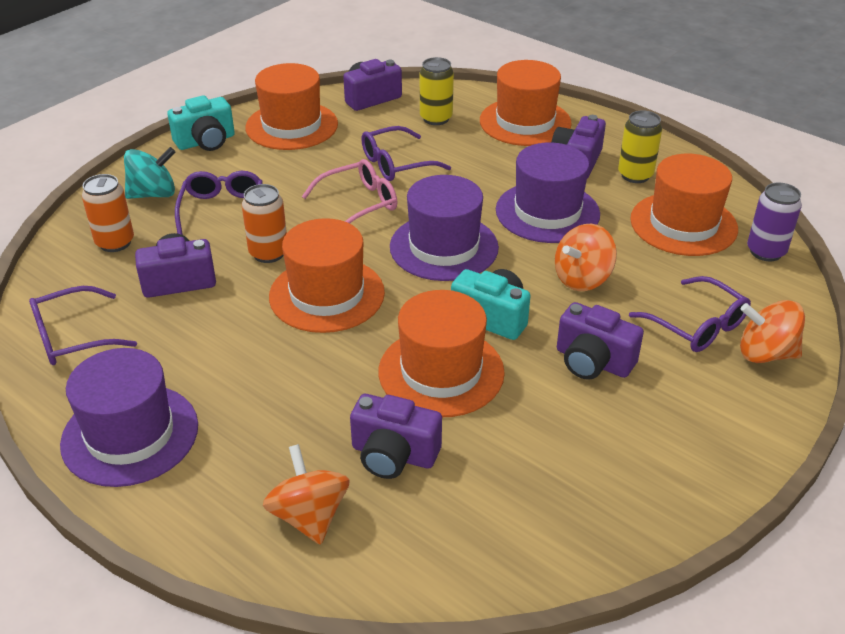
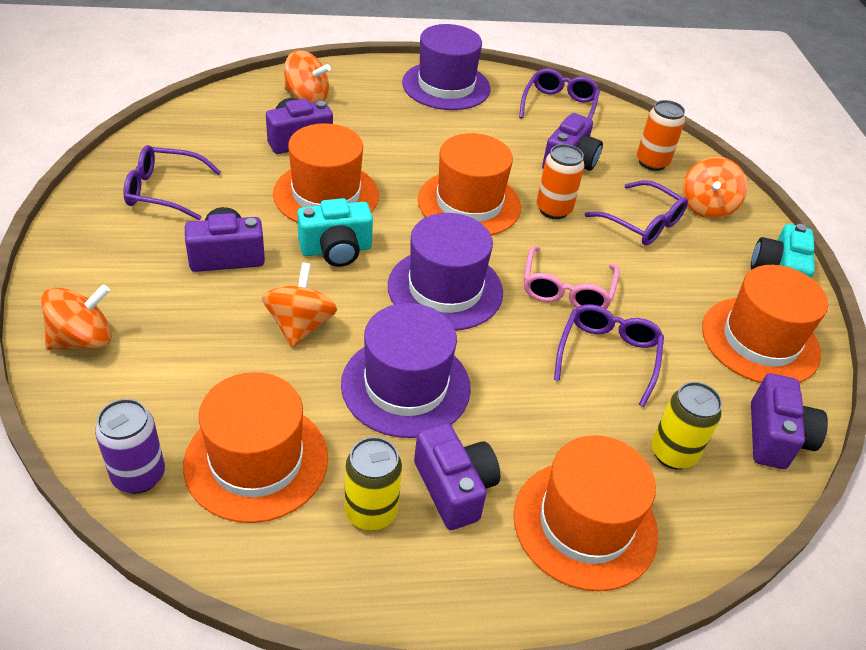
camera: 130 degrees right, 5 degrees up
(153, 194) = (706, 207): turquoise spinning top -> orange spinning top
(697, 325) = (161, 334): purple glasses -> purple glasses (164, 191)

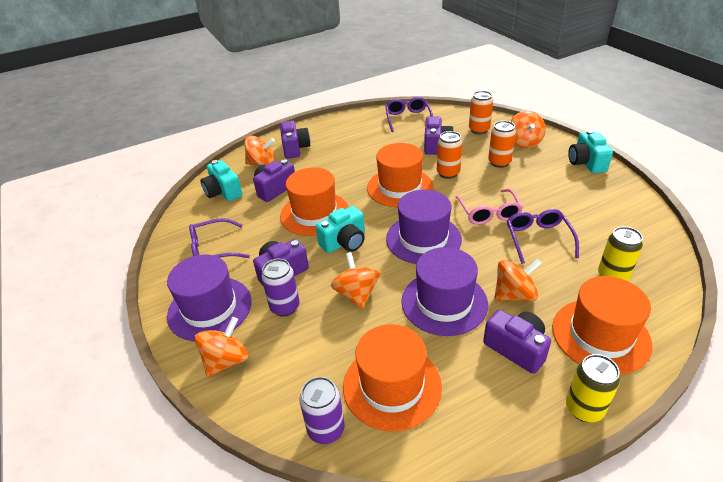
camera: 15 degrees left, 5 degrees down
(198, 303) = (285, 307): none -> purple can
(230, 118) = (223, 192): none -> turquoise camera
(371, 512) = (481, 384): yellow can -> yellow can (584, 408)
(446, 86) = (338, 129): purple hat -> purple hat (210, 308)
(509, 417) = (514, 295): none -> orange spinning top
(642, 223) = (499, 162): purple glasses -> orange can
(760, 340) = (606, 199): orange hat -> none
(775, 437) = (654, 245): purple camera -> purple camera (295, 148)

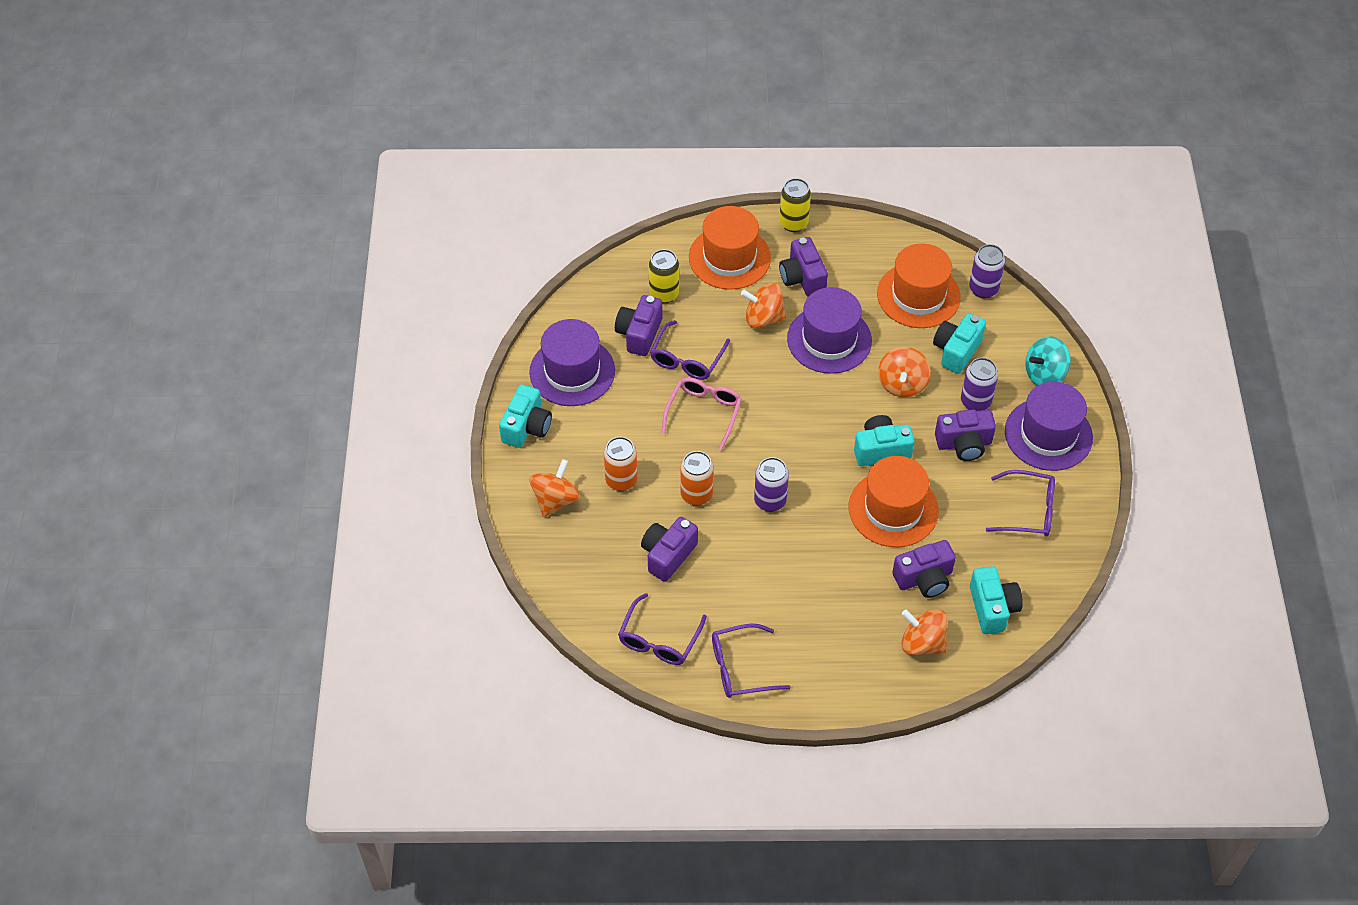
camera: 155 degrees left, 15 degrees up
(226, 360) = (1044, 374): orange spinning top -> turquoise spinning top
(295, 148) = (861, 656): purple camera -> purple camera (639, 334)
(323, 345) = (956, 351): none -> turquoise camera
(357, 124) = (740, 668): none -> purple glasses
(400, 187) = (770, 501): orange hat -> purple can
(423, 239) = (797, 414): purple hat -> purple hat (572, 371)
(479, 130) = (586, 556): orange can -> none

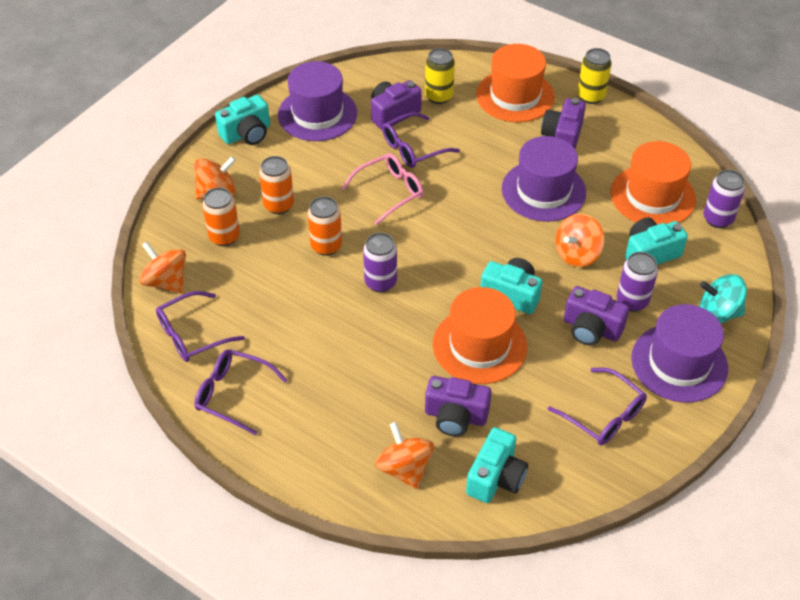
camera: 35 degrees right, 5 degrees down
(602, 537) = (224, 237): none -> orange can
(668, 555) = (261, 277): purple camera -> none
(763, 318) = (502, 149): orange spinning top -> orange spinning top (166, 281)

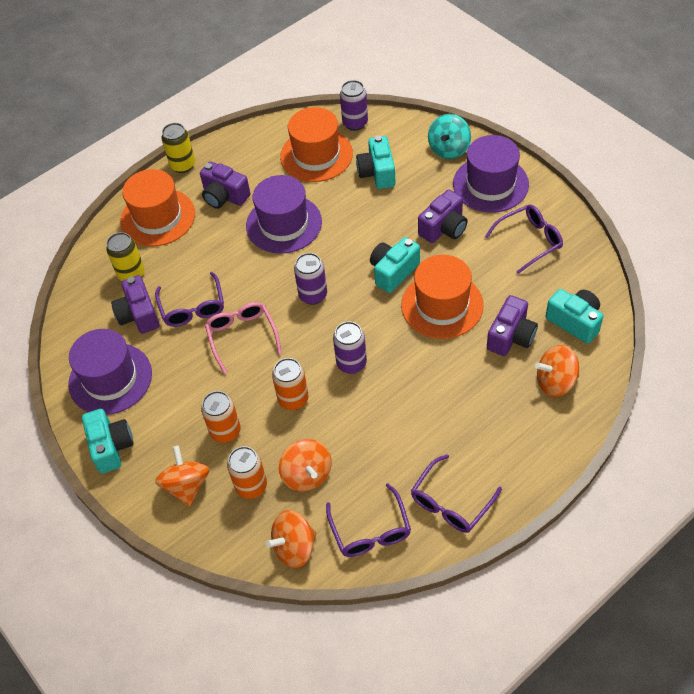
camera: 70 degrees left, 5 degrees up
(577, 254) = (363, 218): orange spinning top -> orange spinning top (307, 474)
(632, 301) = (423, 196): purple can -> purple can (313, 295)

